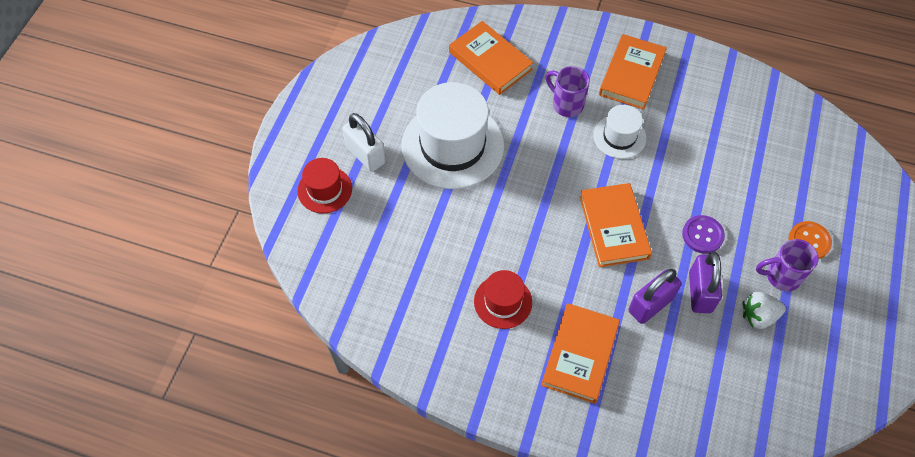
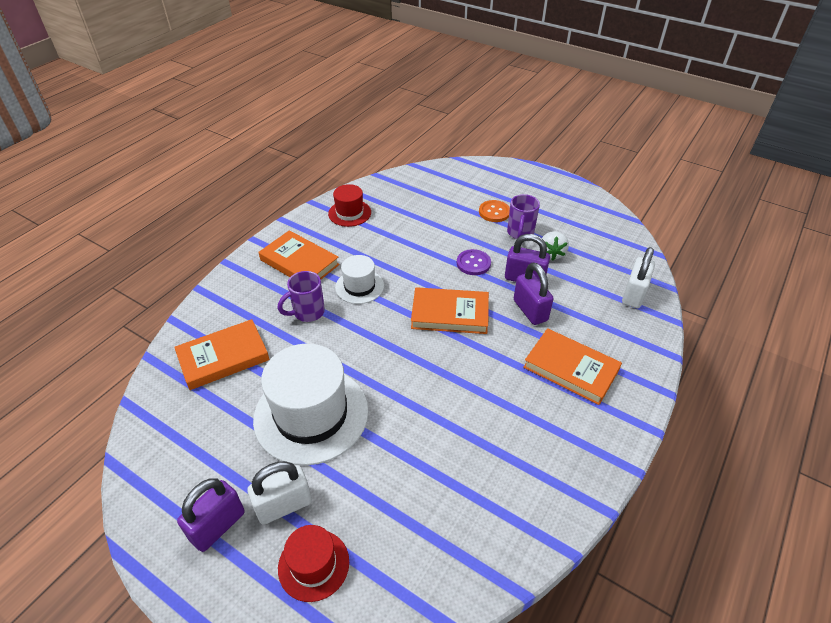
camera: 75 degrees left, 15 degrees down
(339, 119) = (217, 526): none -> purple padlock
(503, 302) = (507, 414): red hat -> red hat (349, 213)
(724, 417) = (633, 294): none -> white padlock

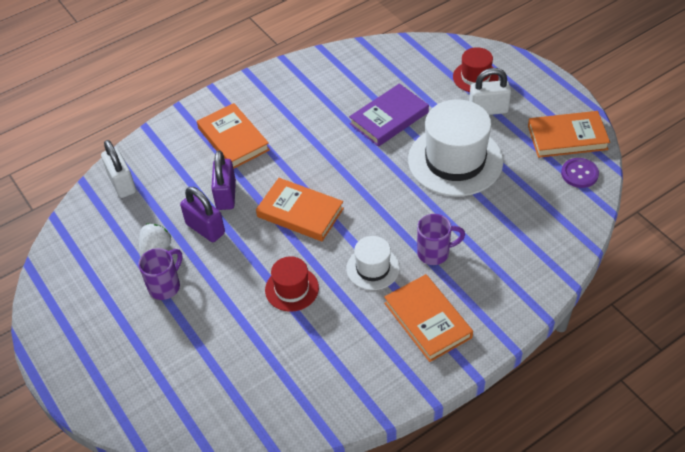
camera: 155 degrees left, 5 degrees up
(217, 526) = (534, 110): purple padlock -> none
(223, 357) = (523, 228): orange book -> orange book (567, 137)
(349, 213) = (343, 383): red hat -> red hat (292, 289)
(410, 450) = (389, 118): none -> purple book
(473, 263) = (242, 262): purple button -> purple button (579, 174)
(494, 212) = (170, 327): orange button -> none
(633, 294) = (122, 183): white padlock -> white padlock turned 75 degrees counterclockwise

